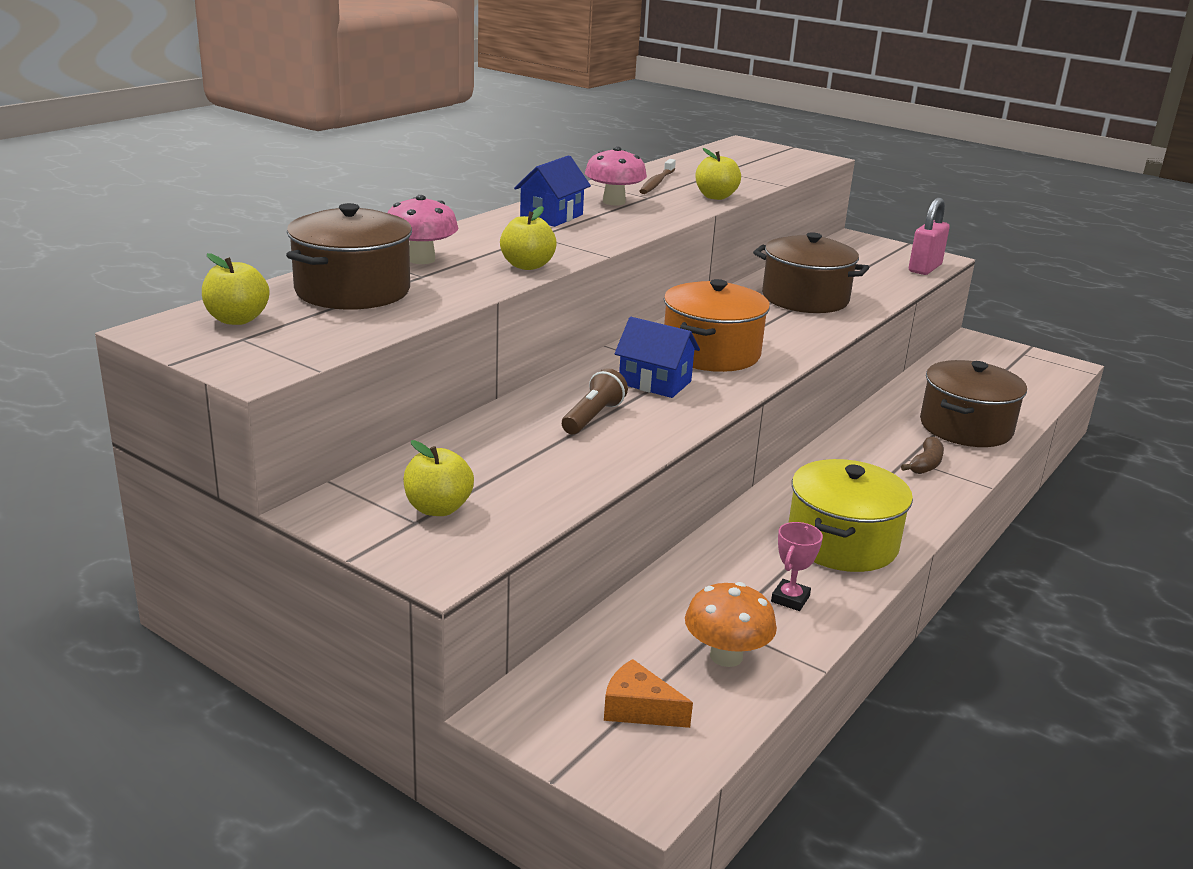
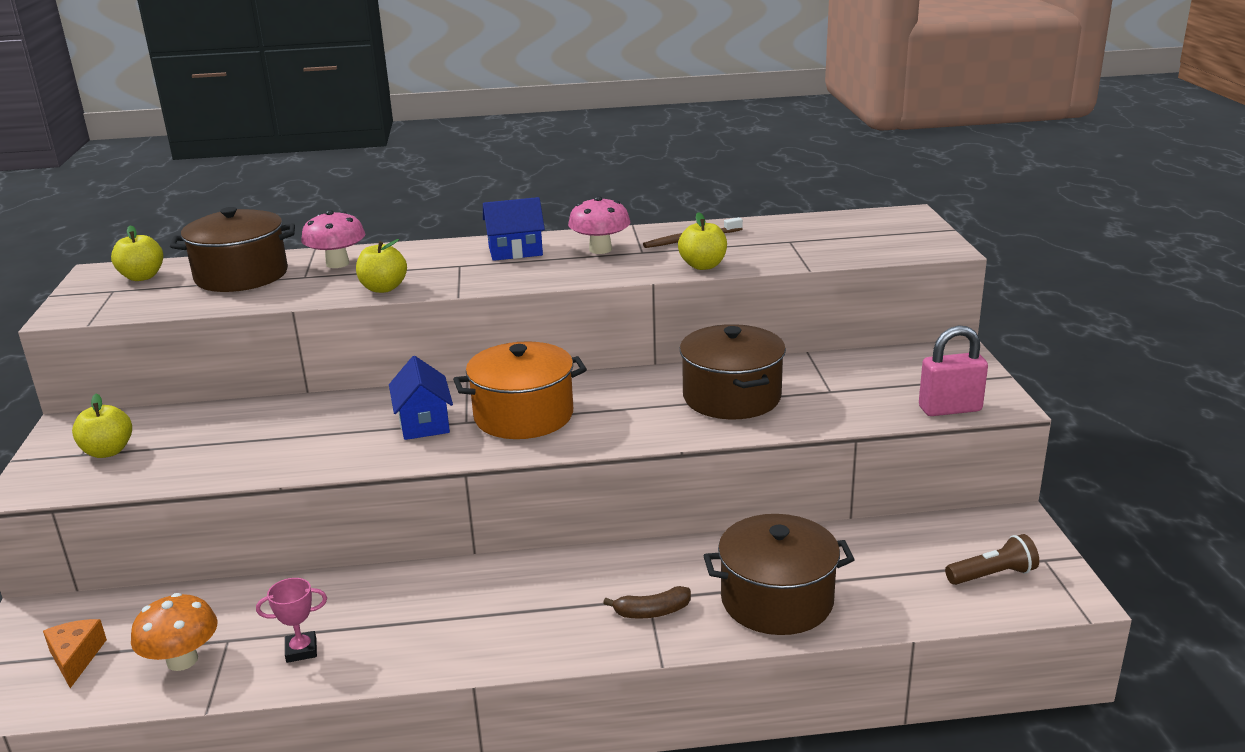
camera: 50 degrees right, 0 degrees up
(593, 417) = (323, 431): brown flashlight -> brown flashlight (992, 575)
(842, 543) = (430, 634): yellow pot -> none

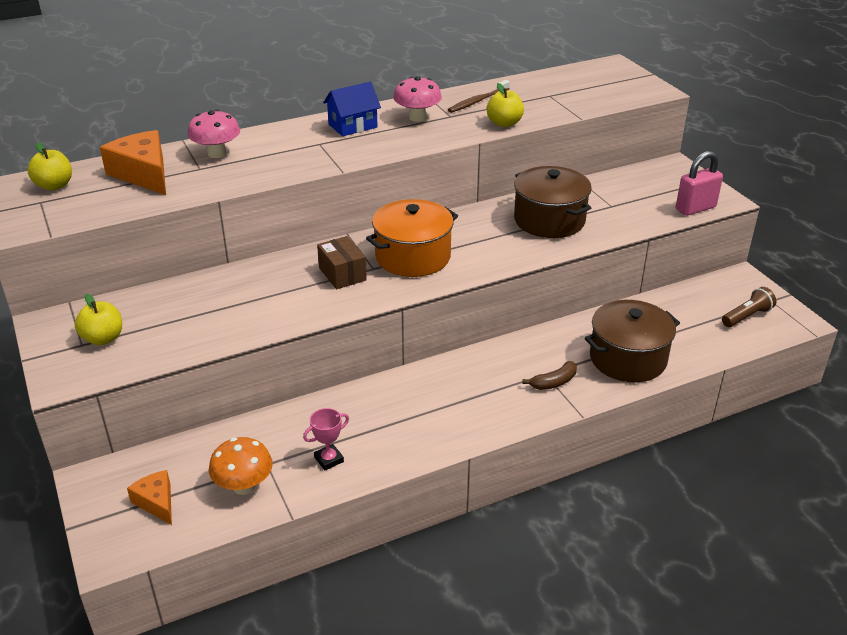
camera: 20 degrees left, 10 degrees up
(241, 275) = (144, 174): brown pot -> orange cheese
(383, 288) = (276, 171): yellow apple -> none
(424, 423) = (342, 274): blue house -> brown box

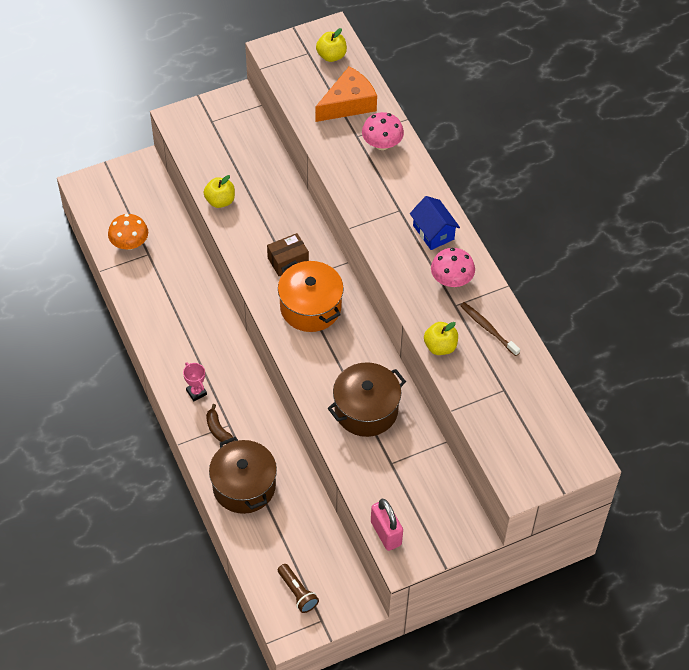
camera: 90 degrees right, 20 degrees up
(103, 338) = (217, 131): yellow apple -> yellow apple (220, 201)
(157, 502) = (120, 201): orange cheese -> none
(329, 459) = (149, 288): pink trophy -> pink trophy (196, 392)

